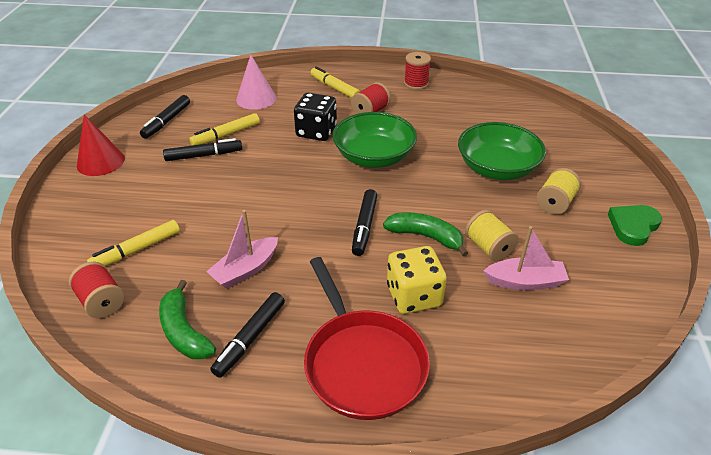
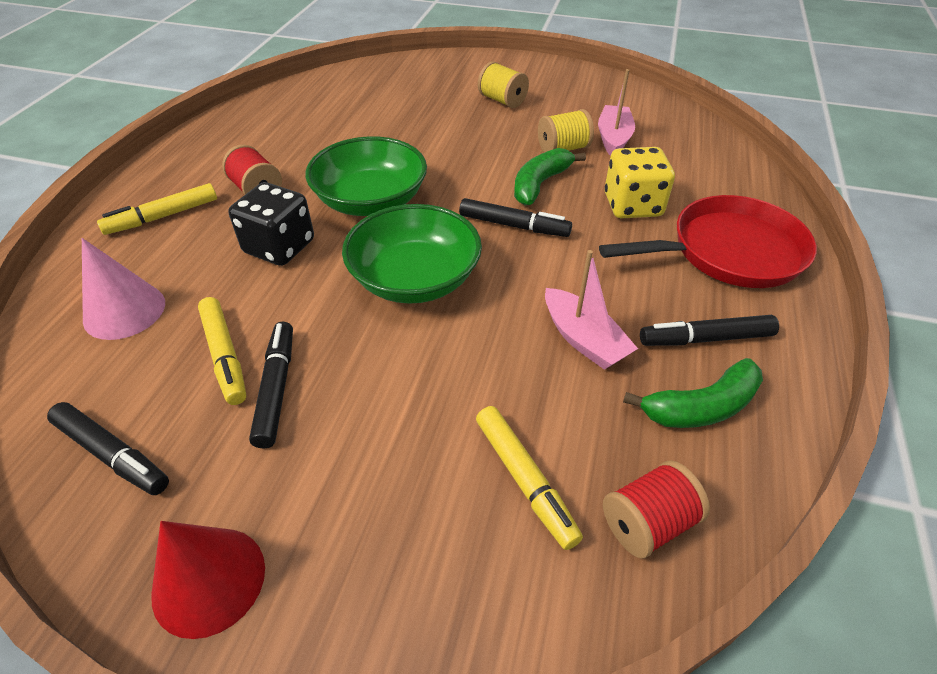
camera: 80 degrees left, 5 degrees up
(250, 338) = (705, 339): black marker -> black marker turned 135 degrees clockwise
(416, 84) = (211, 143): red spool -> none
(497, 168) = (433, 120): green bowl -> green bowl (415, 279)
(633, 226) = (544, 73): green heart -> none

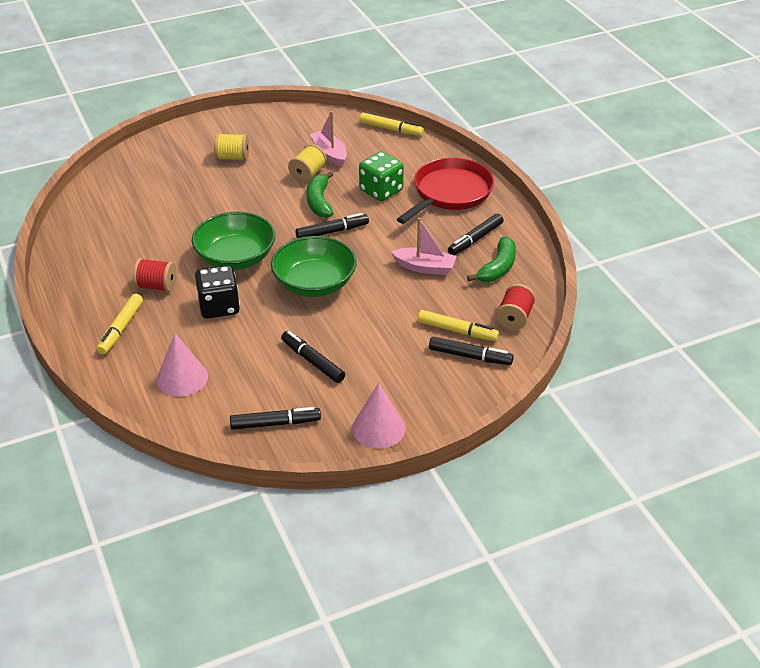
camera: 40 degrees left, 5 degrees down
(209, 580) = (378, 428): red cone -> pink cone
(225, 356) = (268, 364): yellow marker -> yellow marker (391, 129)
(496, 547) = (470, 356): none -> black marker
(632, 205) = (381, 190): yellow dice -> green dice

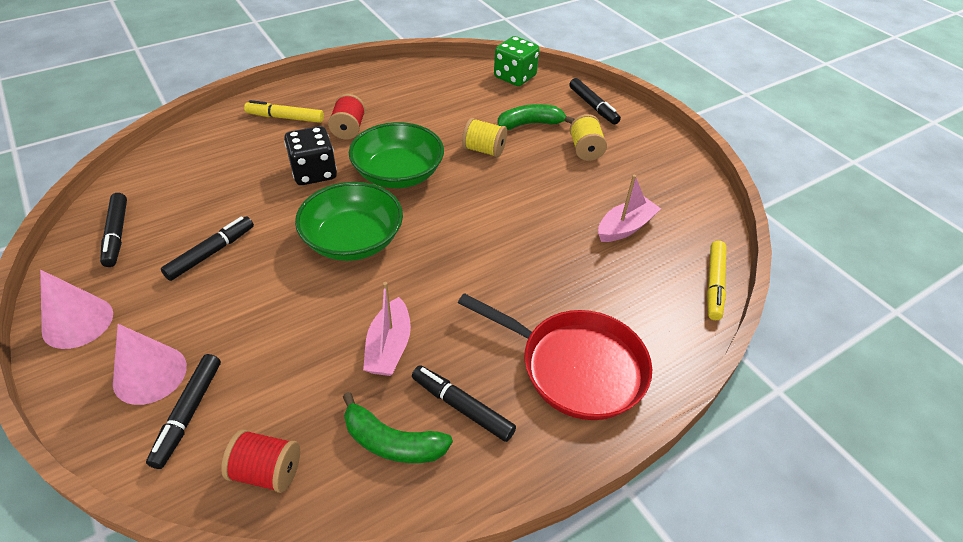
camera: 80 degrees right, 5 degrees up
(182, 378) = (205, 163): pink cone -> pink cone (150, 374)
(308, 174) = (573, 212): yellow spool -> yellow spool (484, 150)
(319, 202) = (517, 228): green banana -> green banana (530, 124)
(332, 232) = (457, 246): black marker -> black marker (593, 106)
(381, 190) = (558, 285): green dice -> green dice (515, 77)
(457, 331) = (246, 394): yellow marker -> none

